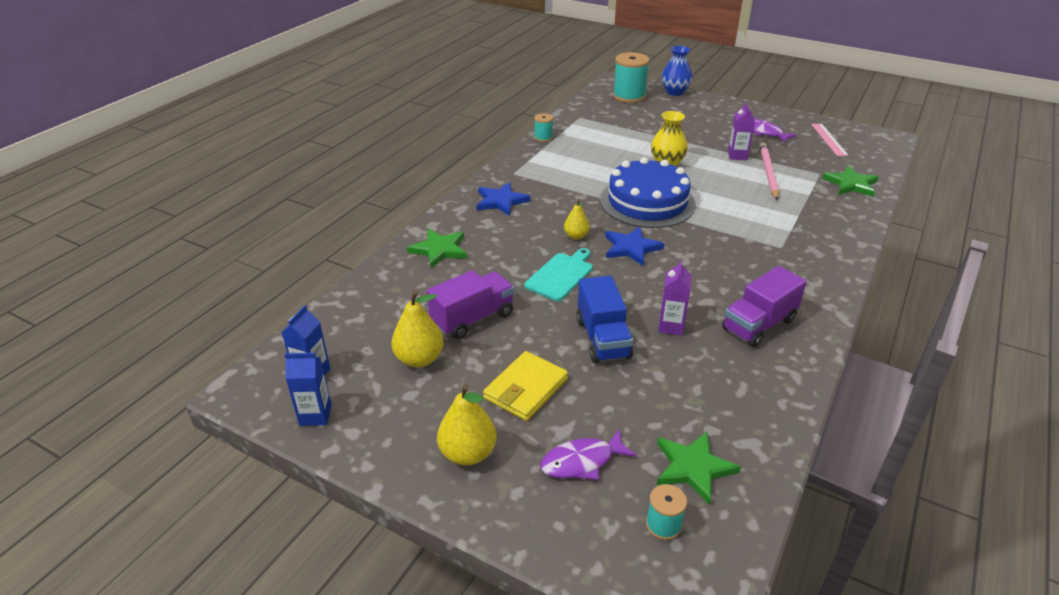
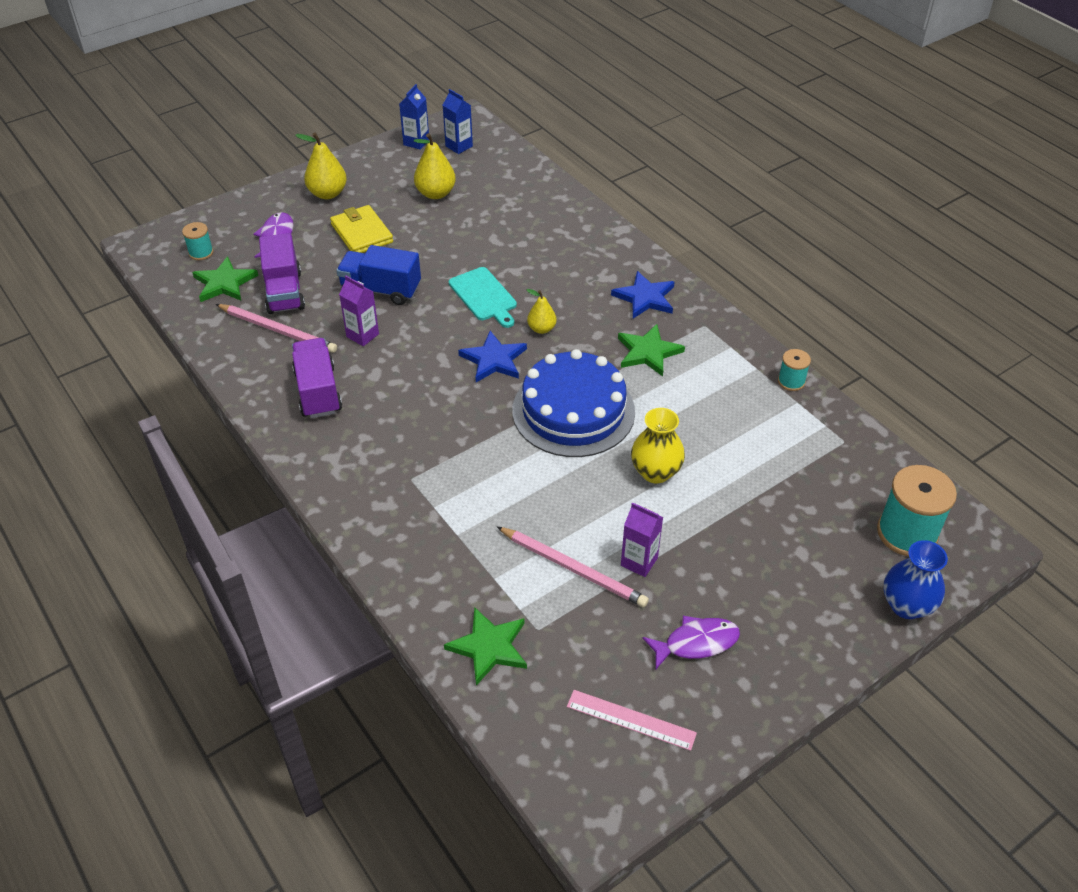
camera: 115 degrees right, 10 degrees up
(439, 250) = (578, 235): green star -> green star (648, 352)
(472, 318) = (462, 229): purple truck -> purple truck (284, 292)
(717, 385) = (278, 330): none -> pink pencil

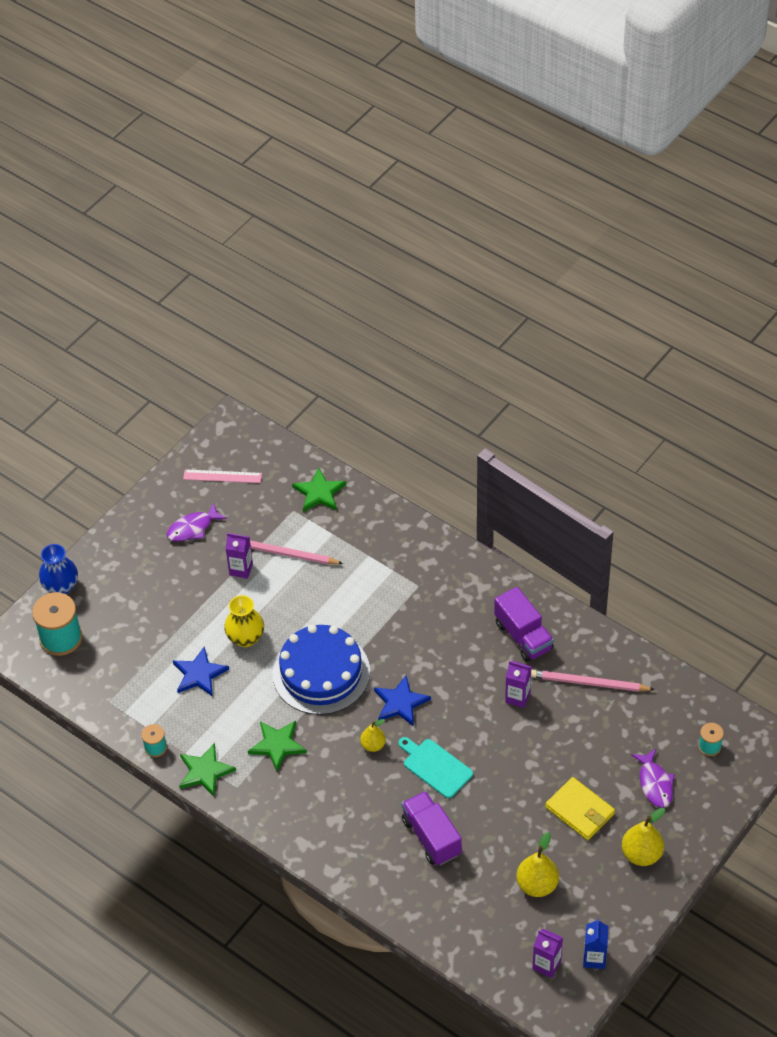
camera: 165 degrees right, 5 degrees up
(224, 283) = (665, 718): green star -> green star (205, 771)
(284, 292) = (608, 723): purple truck -> purple truck (431, 837)
(381, 290) = (527, 748): blue truck -> none
(459, 146) = (546, 965): blue carton -> purple carton
(645, 298) = (295, 804): blue star -> blue star (199, 674)

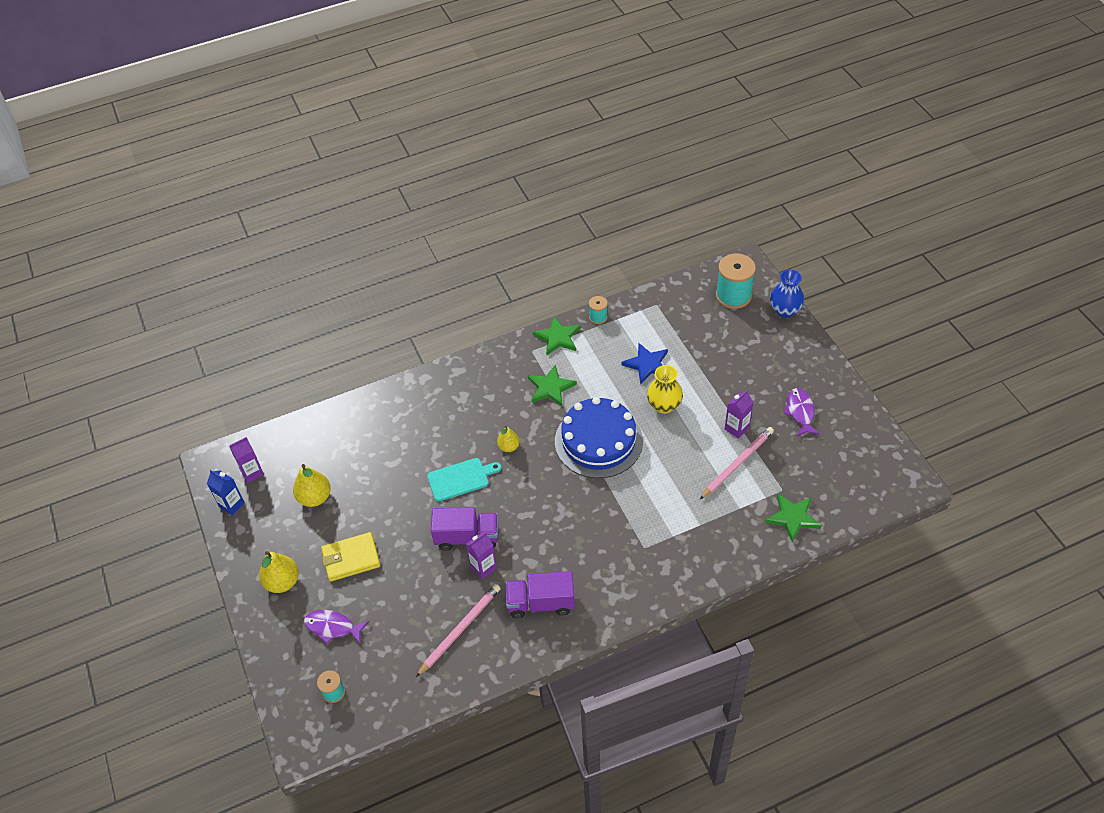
camera: 120 degrees right, 0 degrees up
(222, 476) = (850, 453): pink ruler -> none
(400, 703) = (534, 482): blue star -> none
(431, 837) = (404, 449): purple truck -> purple truck (467, 537)

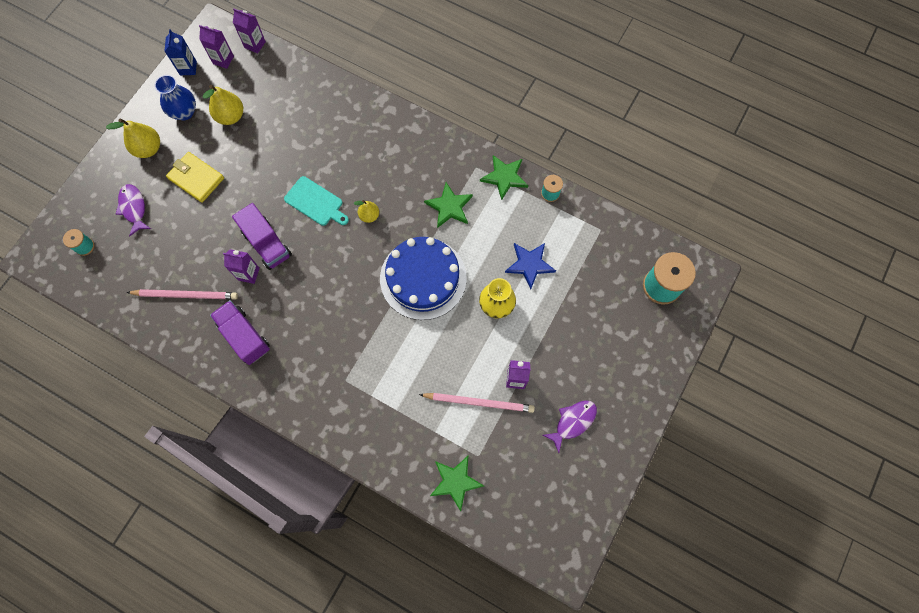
camera: 50 degrees right, 20 degrees up
(262, 440) = (255, 44): none -> purple carton
(784, 310) = (679, 340): blue vase -> blue vase (184, 112)

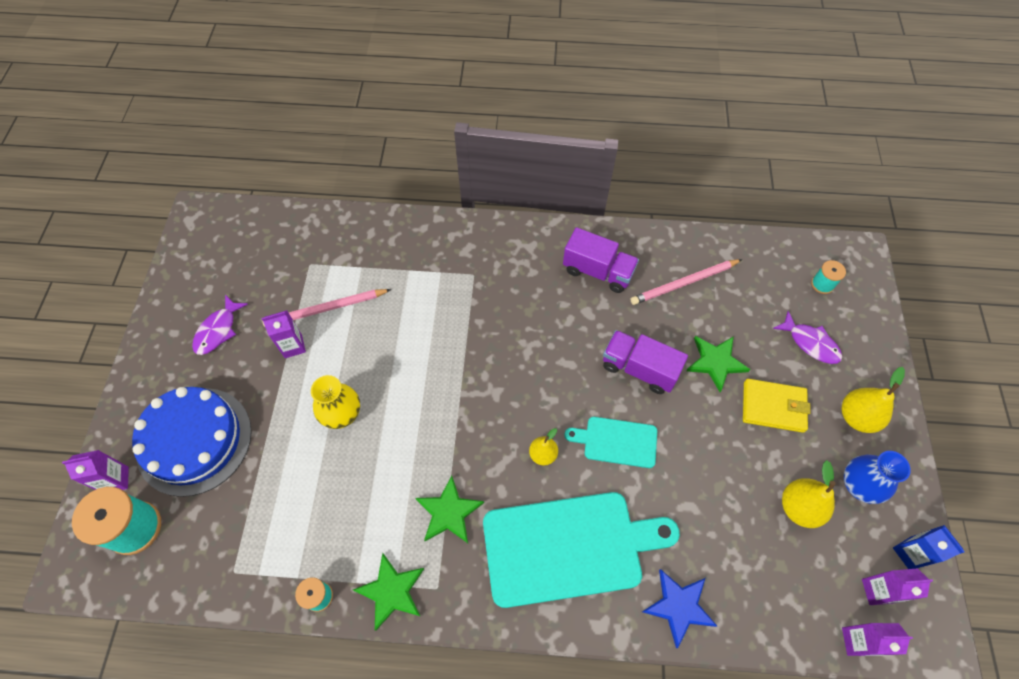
camera: 155 degrees right, 10 degrees down
(248, 274) = (636, 330): purple carton -> purple carton (116, 480)
(385, 155) = (568, 547): none -> turquoise cutting board
(423, 278) = (441, 408): blue cake -> blue cake (194, 440)
(455, 482) = (324, 236): green star -> green star (715, 362)
(529, 264) = (317, 481): blue star -> blue star (679, 606)

